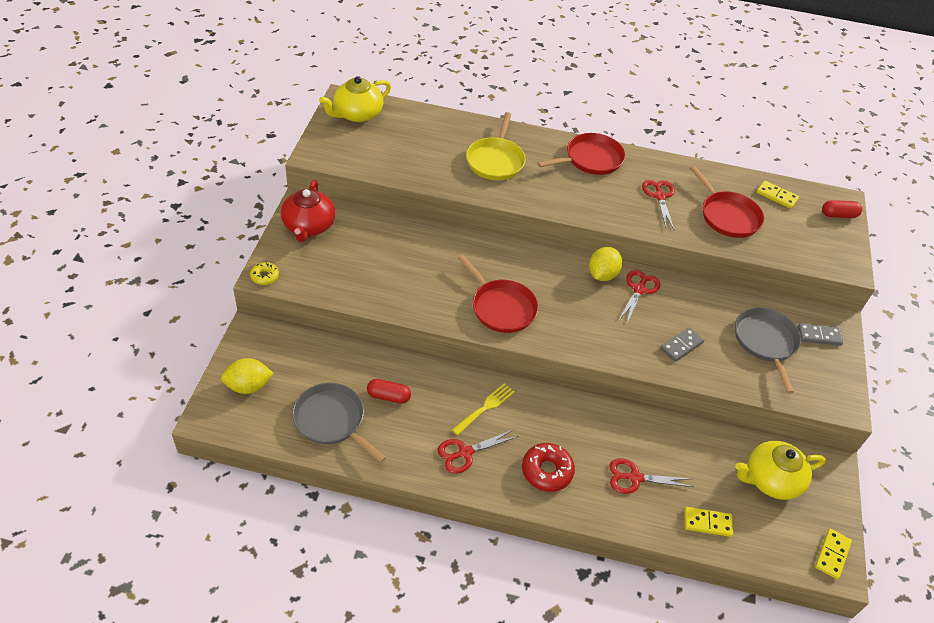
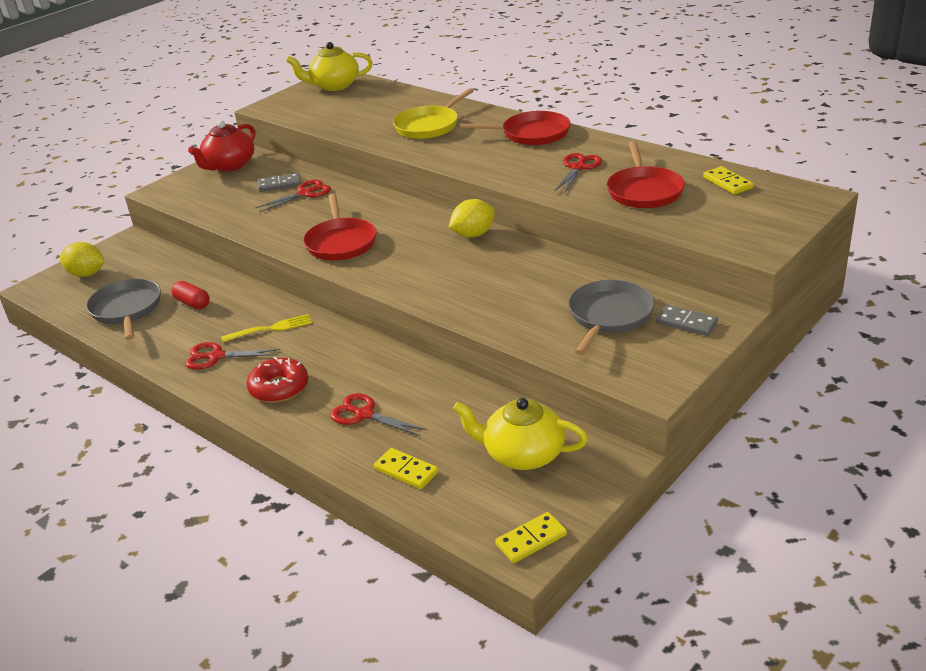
camera: 35 degrees right, 15 degrees down
(265, 276) = (156, 192): yellow donut -> none
(639, 289) = (502, 251): red scissors -> red scissors (305, 193)
(681, 346) = (501, 301): grey domino -> grey domino (279, 184)
(838, 215) = (796, 207): red capsule -> none

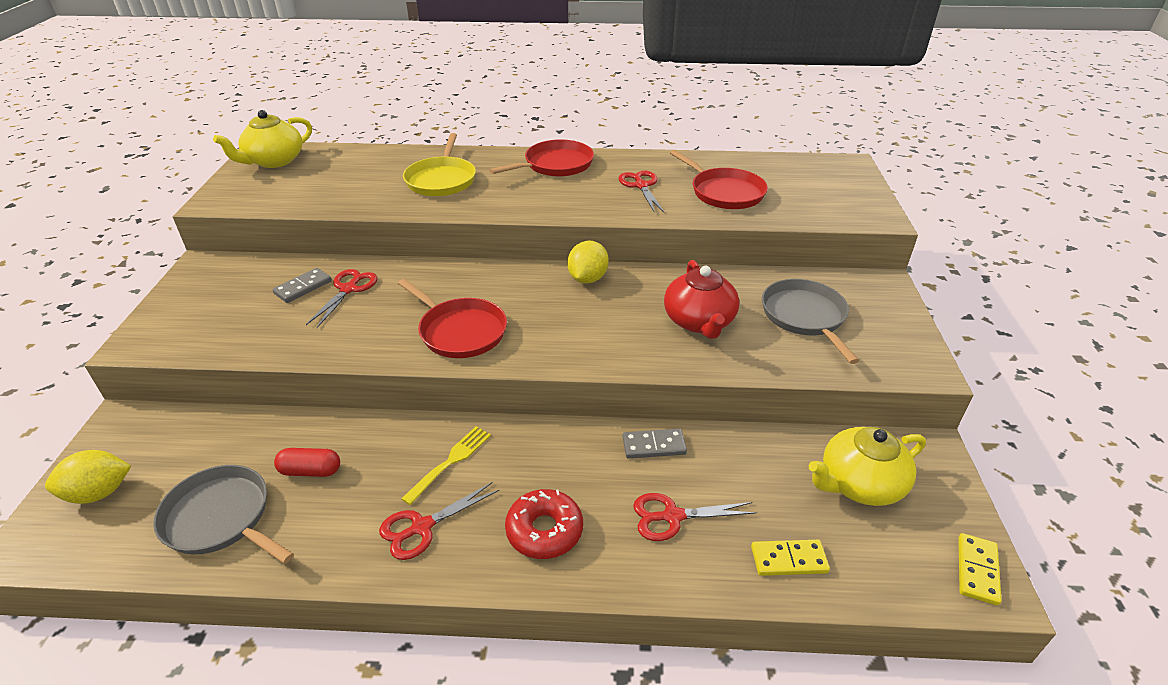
camera: 40 degrees left, 5 degrees up
(229, 165) = (207, 283): red teapot -> red teapot (699, 322)
(686, 323) = (867, 300): grey domino -> grey domino (654, 446)
(727, 183) = (775, 168): yellow domino -> none

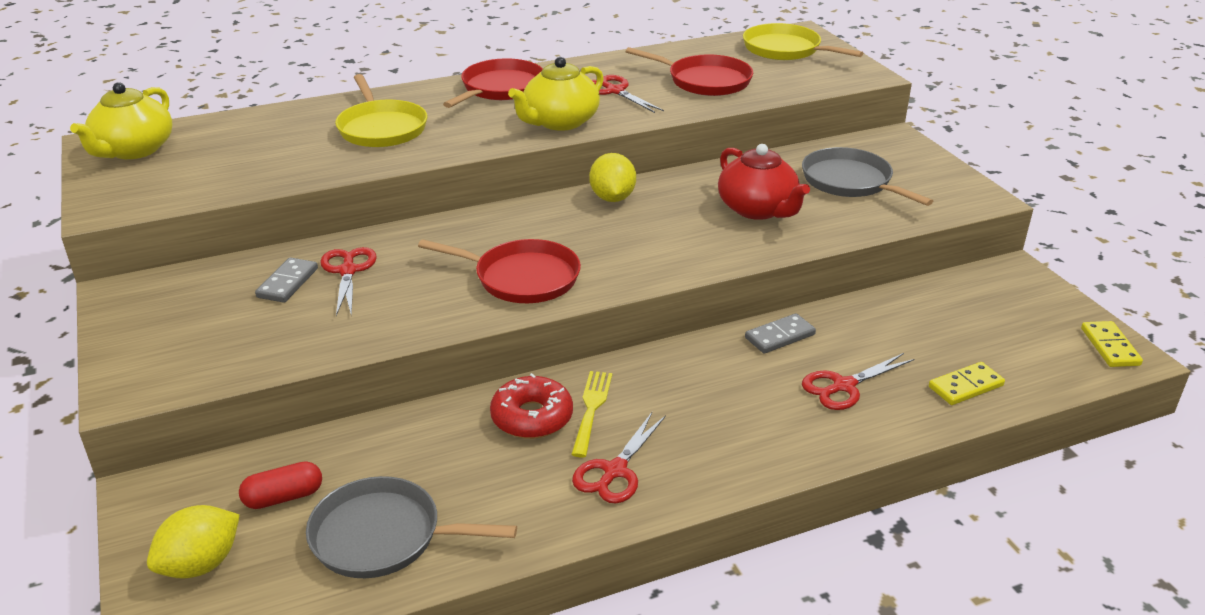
camera: 25 degrees left, 5 degrees down
(310, 471) = (444, 464): red capsule -> red capsule (283, 497)
(544, 531) = (738, 434): red donut -> red donut (532, 417)
(821, 177) = (785, 49): none -> yellow pan
(859, 484) = (978, 313): yellow teapot -> yellow teapot (559, 122)

